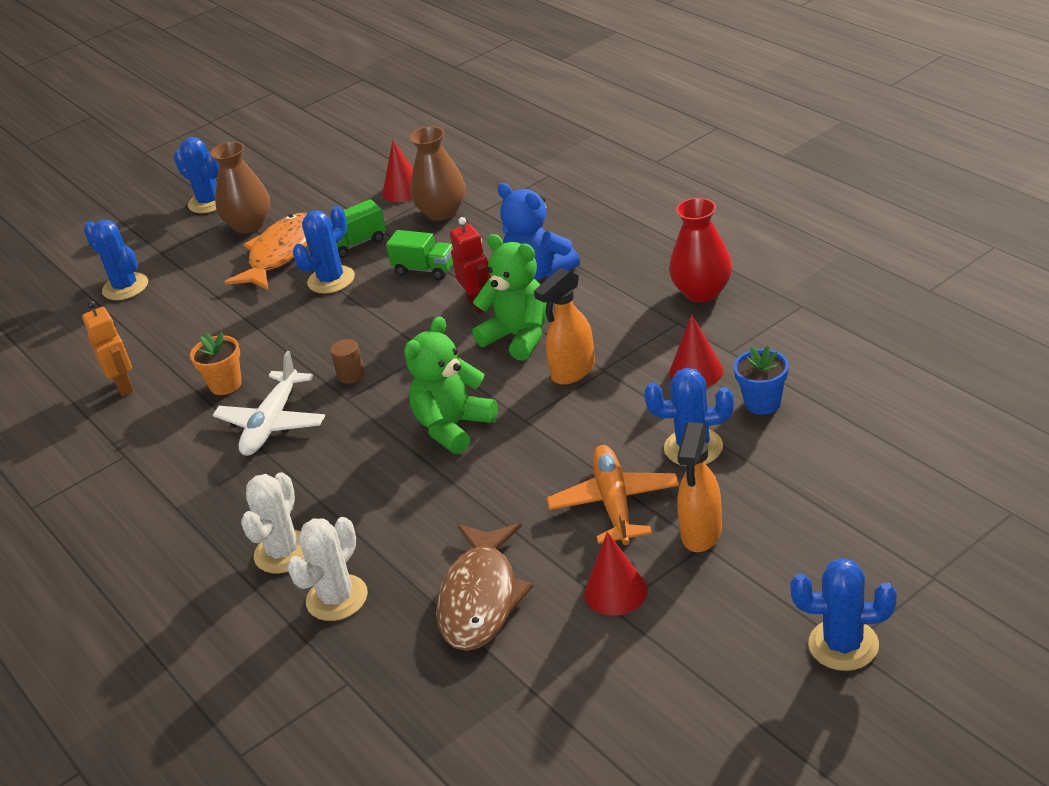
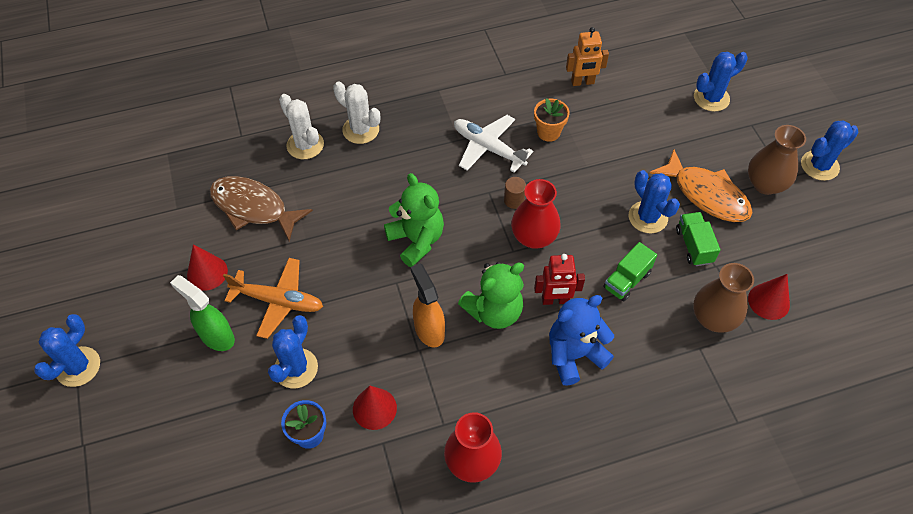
camera: 105 degrees right, 20 degrees up
(399, 344) = (534, 237): none -> red vase
(701, 534) = (216, 336): orange spray bottle -> green spray bottle

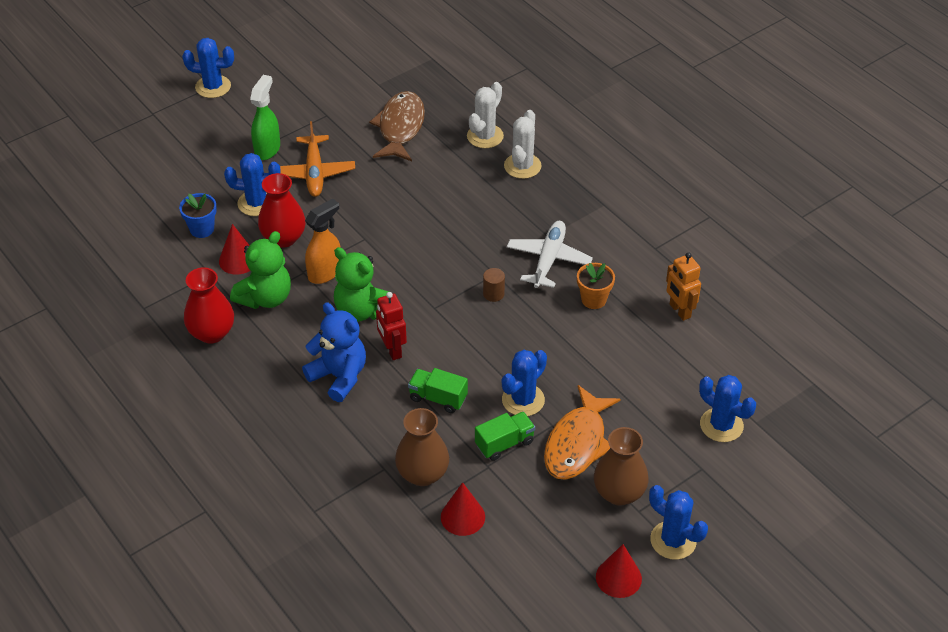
camera: 70 degrees right, 10 degrees down
(207, 273) = (323, 123): red cone -> red cone (618, 577)
(416, 240) = (415, 239): green teddy bear -> green teddy bear (265, 298)
(534, 237) = (457, 318): red vase -> red vase (283, 238)

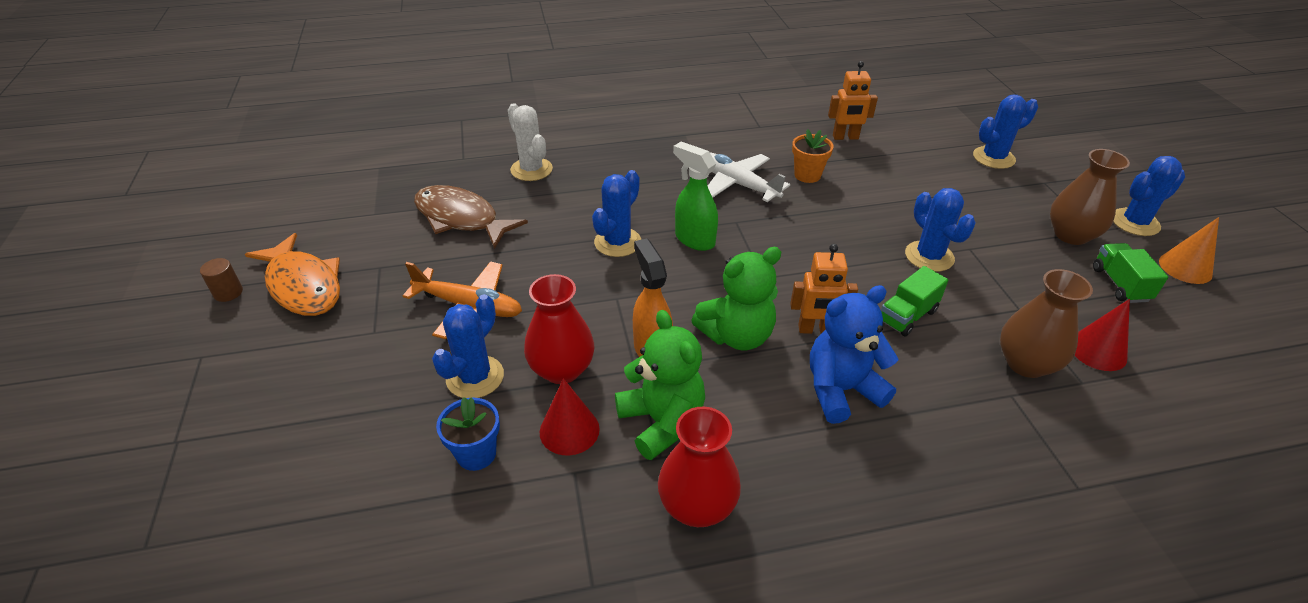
camera: 65 degrees left, 5 degrees down
(213, 87) = (204, 355): blue cactus -> blue cactus (617, 242)
(267, 149) = (384, 336): green spray bottle -> green spray bottle (694, 239)
(392, 350) = (815, 330): red robot -> orange robot
(493, 294) = (765, 231): brown cylinder -> brown cylinder (228, 293)
(504, 443) = (989, 287): green truck -> green truck (1119, 284)
(522, 166) = (595, 161): white cactus -> none
(577, 443) = (999, 240): orange fish -> orange fish (303, 285)
(618, 577) = (1185, 268): red cone -> orange cone

